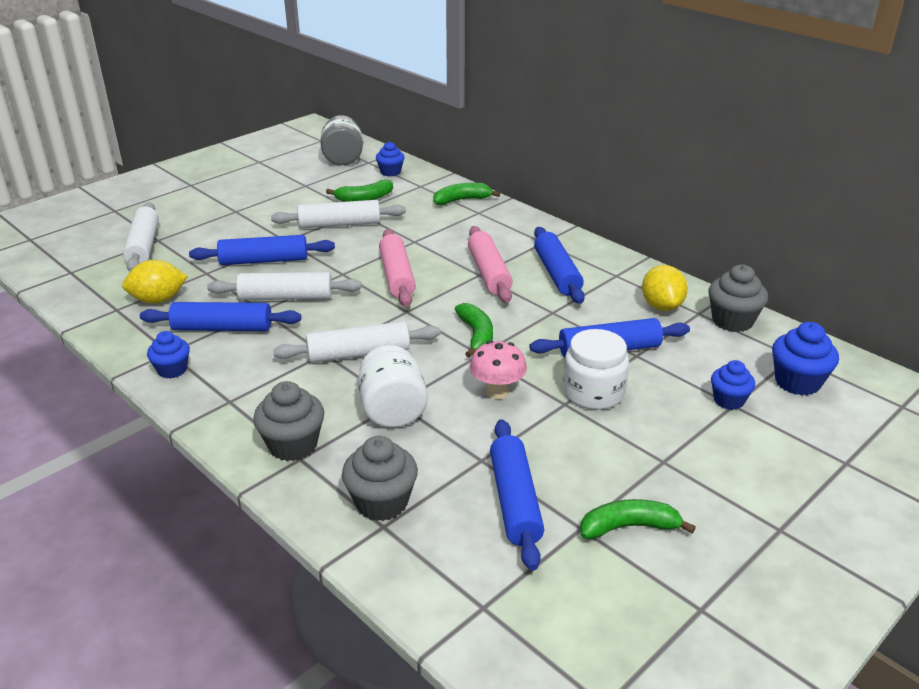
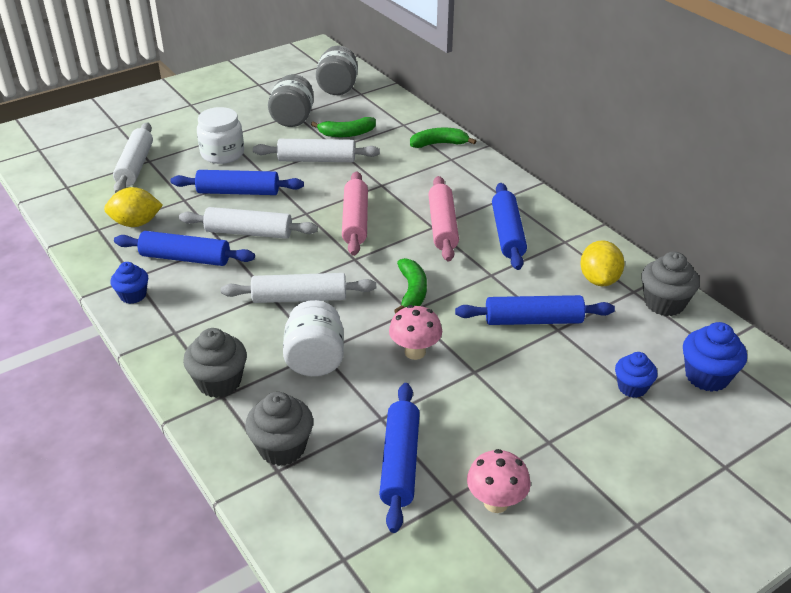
camera: 10 degrees right, 5 degrees up
(304, 189) = (293, 119): none -> grey jar
(390, 172) = (379, 107): blue cupcake -> none
(593, 392) = (504, 363): white jar -> white jar (222, 153)
(629, 527) = (496, 502): green banana -> pink mushroom

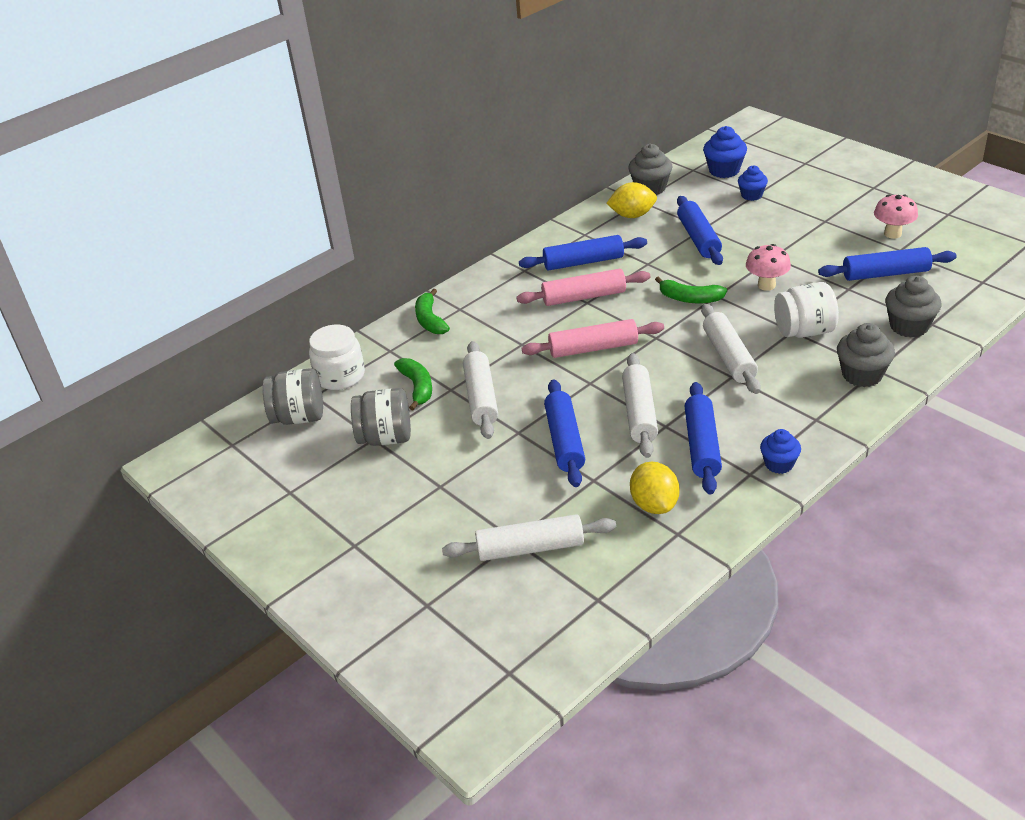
camera: 95 degrees left, 0 degrees up
(222, 153) = (483, 476): white jar -> white jar (340, 376)
(412, 291) = (690, 298): green banana -> green banana turned 150 degrees counterclockwise

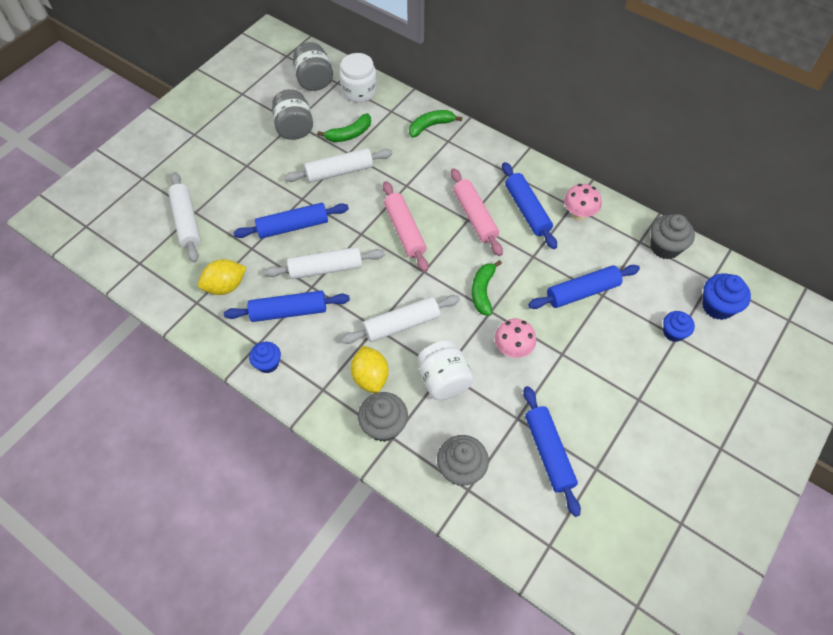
camera: 75 degrees right, 20 degrees up
(632, 215) = (611, 237): yellow lemon -> yellow lemon (370, 377)
(892, 234) = (626, 463): pink mushroom -> pink mushroom (578, 214)

